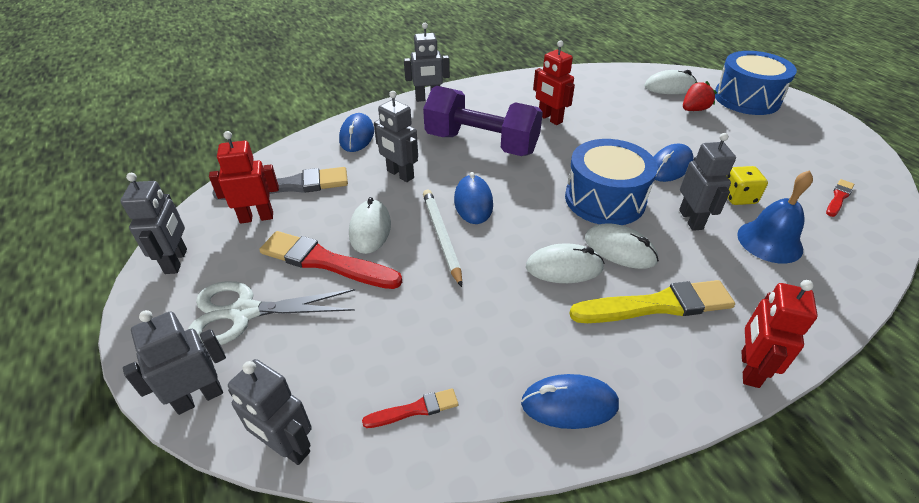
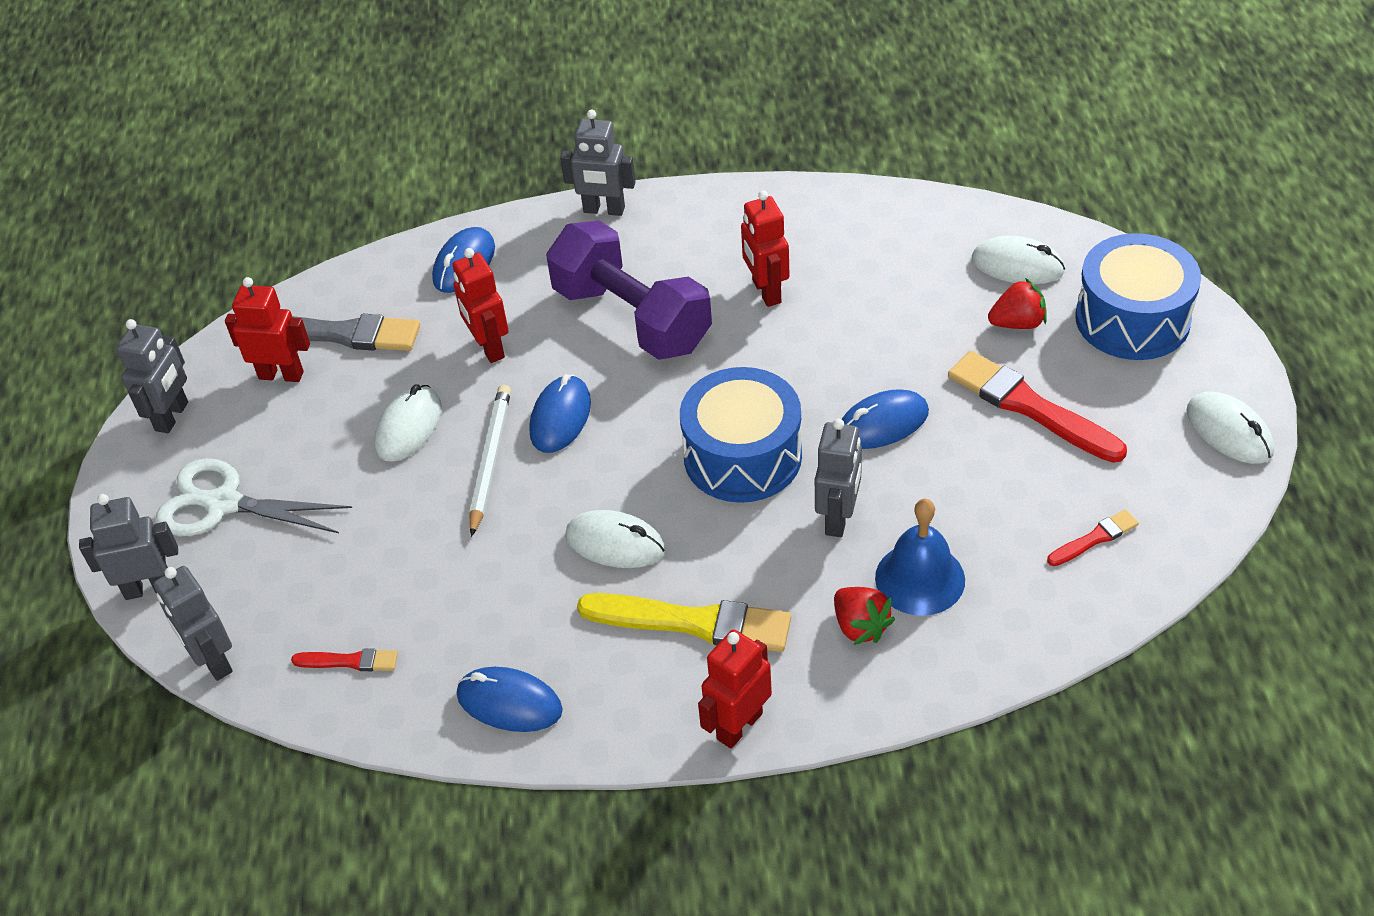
camera: 25 degrees right, 5 degrees up
(326, 262) = (336, 461): red brush -> red brush (1030, 407)
(400, 174) = (489, 348): grey robot -> red robot
(620, 249) = (705, 537): white mouse -> white mouse (1229, 431)
(738, 197) = (939, 500): yellow dice -> none
(763, 278) = (860, 626): none -> red strawberry

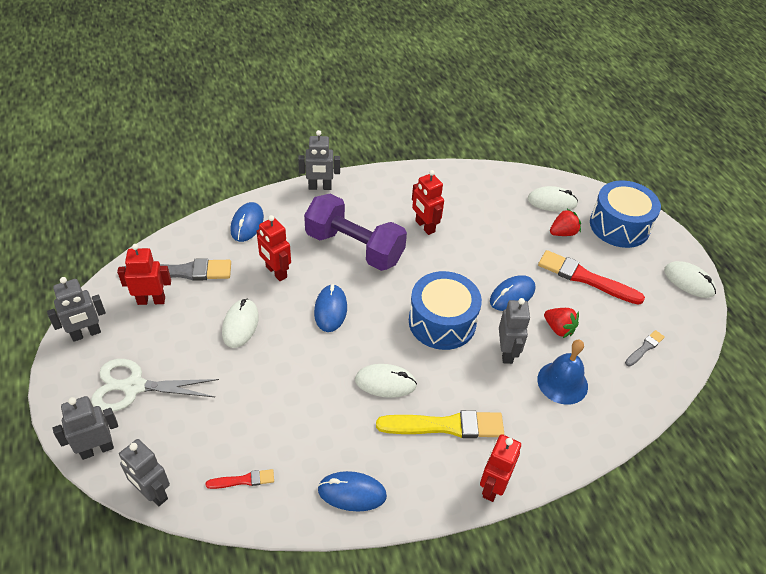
camera: 20 degrees left, 0 degrees up
(172, 416) = (86, 334): grey robot -> grey robot turned 60 degrees clockwise
(490, 460) = (296, 340): white pencil -> none
(860, 626) = (540, 415): red strawberry -> red strawberry (558, 329)
(1094, 538) = (644, 348): red brush -> grey brush

